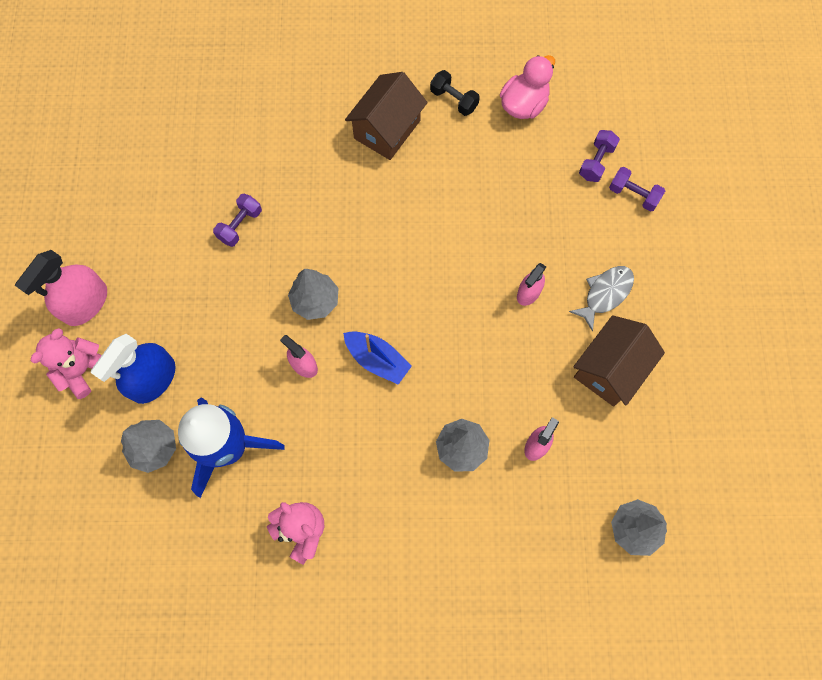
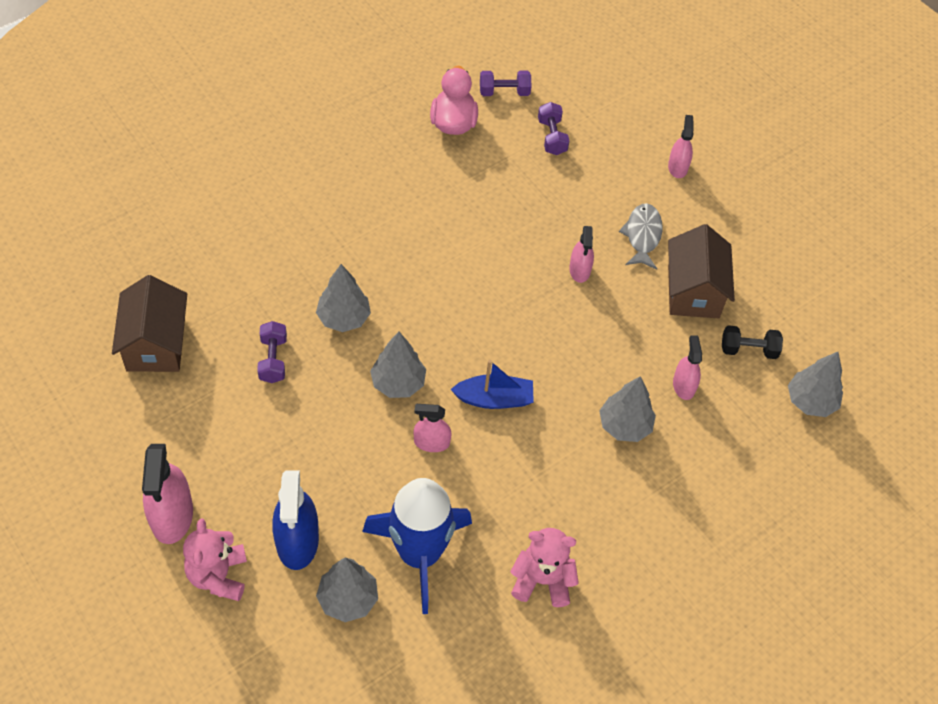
camera: 40 degrees left, 15 degrees down
(315, 223) = (343, 318): none -> grey tree
(387, 129) = (347, 205): brown house -> brown house (156, 344)
(454, 100) = (388, 150): black dumbbell -> black dumbbell (748, 350)
(633, 195) = (602, 146): purple dumbbell -> purple dumbbell (504, 92)
(685, 250) = (677, 167): none -> pink spray bottle

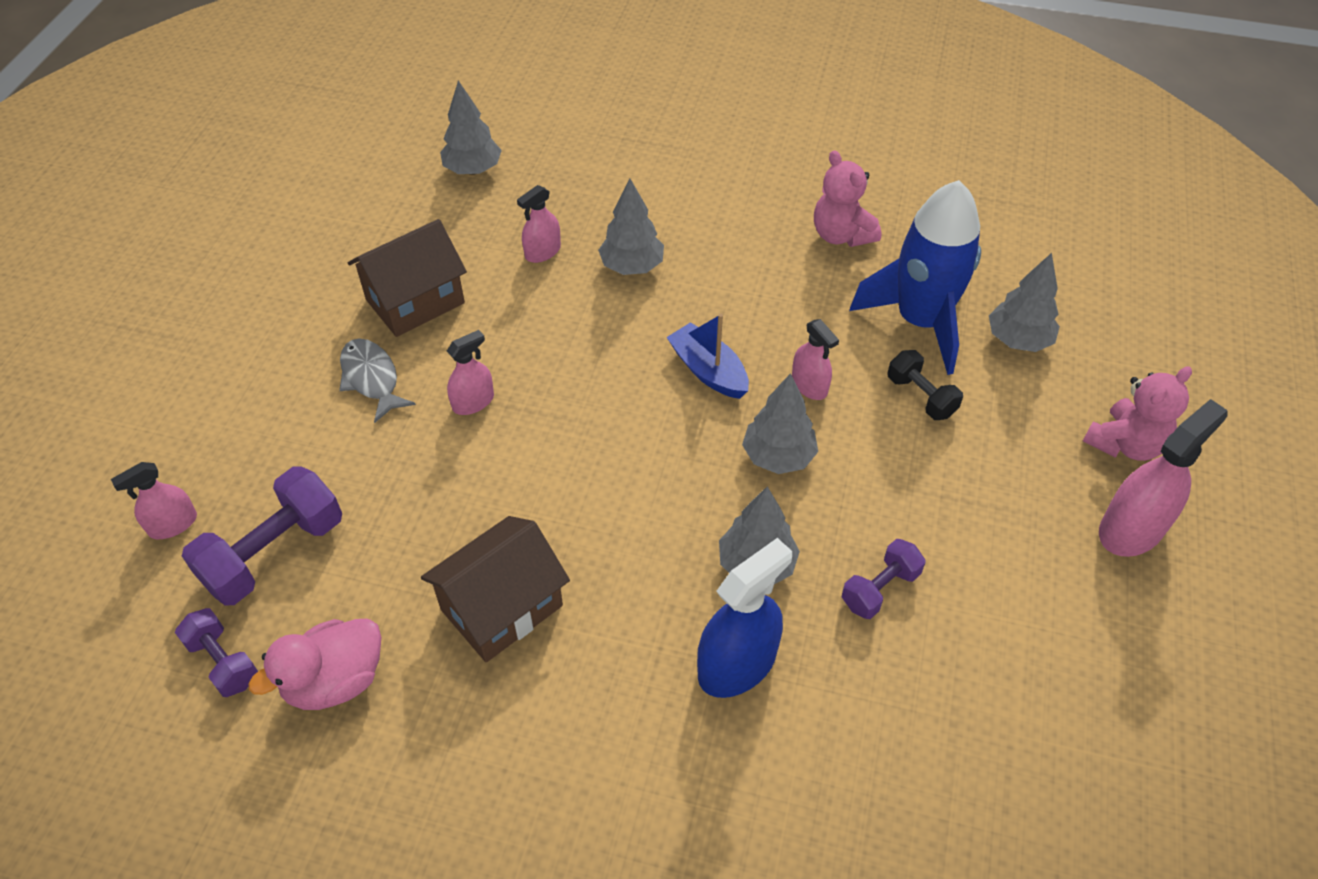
camera: 125 degrees left, 5 degrees down
(156, 344) = (1001, 728): brown house -> brown house (502, 607)
(297, 541) = (1021, 412): blue spray bottle -> blue spray bottle (737, 664)
(552, 137) = (274, 553): purple dumbbell -> purple dumbbell, size x1.71
(642, 235) = (371, 379): grey fish -> grey fish turned 90 degrees clockwise
(677, 167) = (230, 405): pink spray bottle -> pink spray bottle (173, 524)
(748, 350) = (453, 231): black dumbbell -> black dumbbell (921, 396)

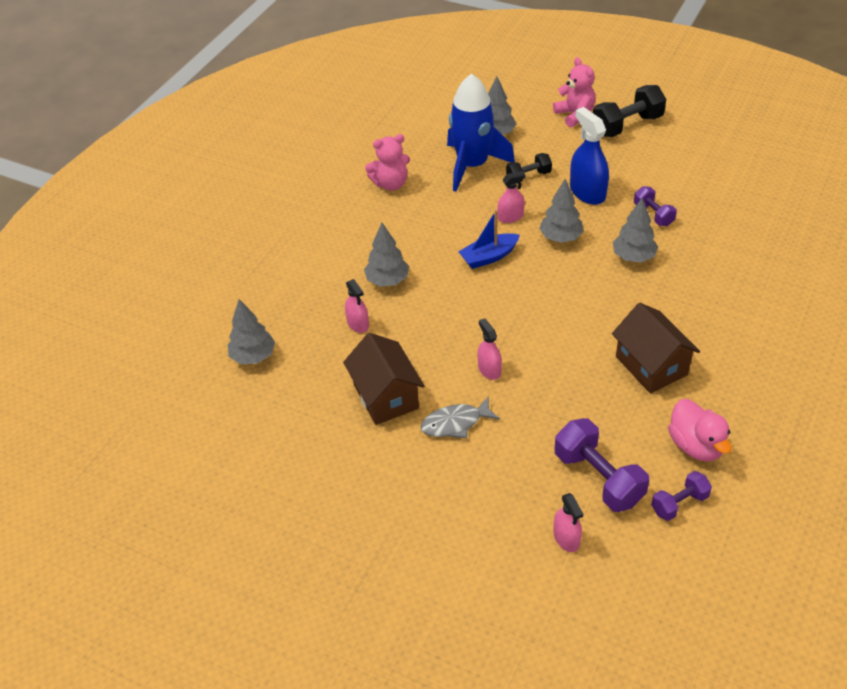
camera: 75 degrees left, 5 degrees down
(737, 664) = (694, 273): blue spray bottle -> blue spray bottle (587, 192)
(1131, 529) = (627, 125): pink spray bottle -> black dumbbell

